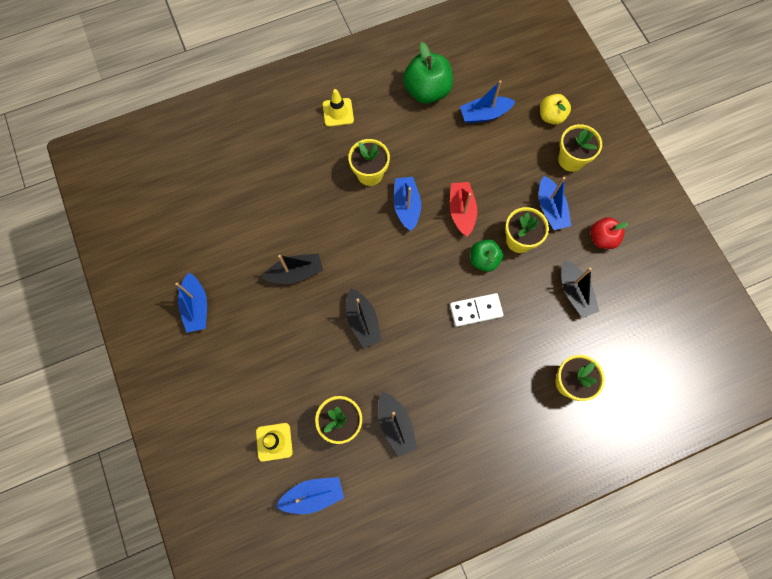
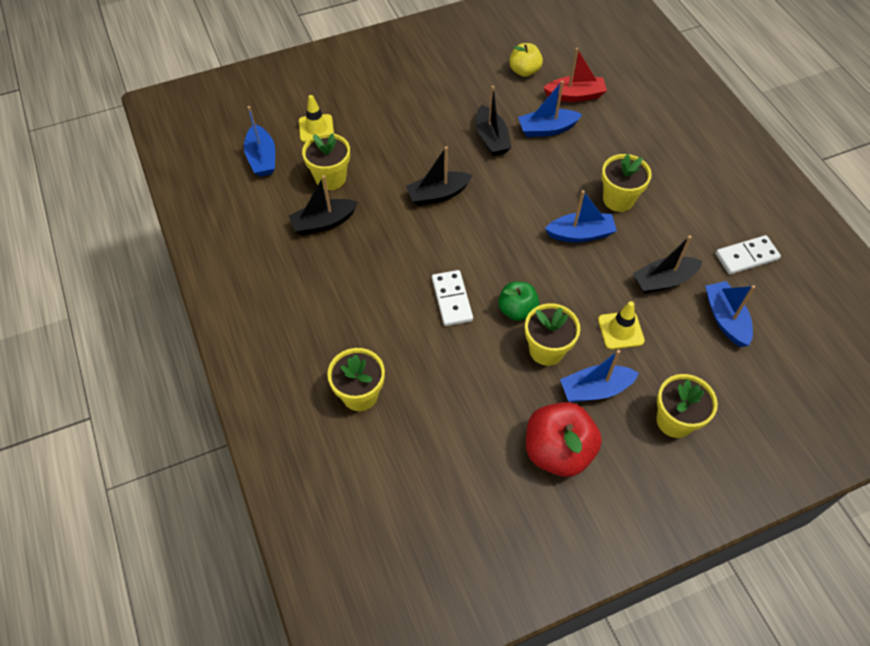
camera: 90 degrees right, 15 degrees down
(196, 307) = (452, 67): blue boat -> blue boat (546, 129)
(338, 112) = (695, 169): yellow traffic cone -> yellow traffic cone (620, 330)
(427, 91) = (746, 256): green apple -> white domino
(461, 211) = (580, 289): red boat -> red boat (575, 95)
(551, 116) = (740, 400): yellow apple -> yellow apple (524, 71)
(574, 293) = (477, 409): black boat -> black boat (663, 281)
(602, 238) = (557, 451): red apple -> red apple, size x1.65

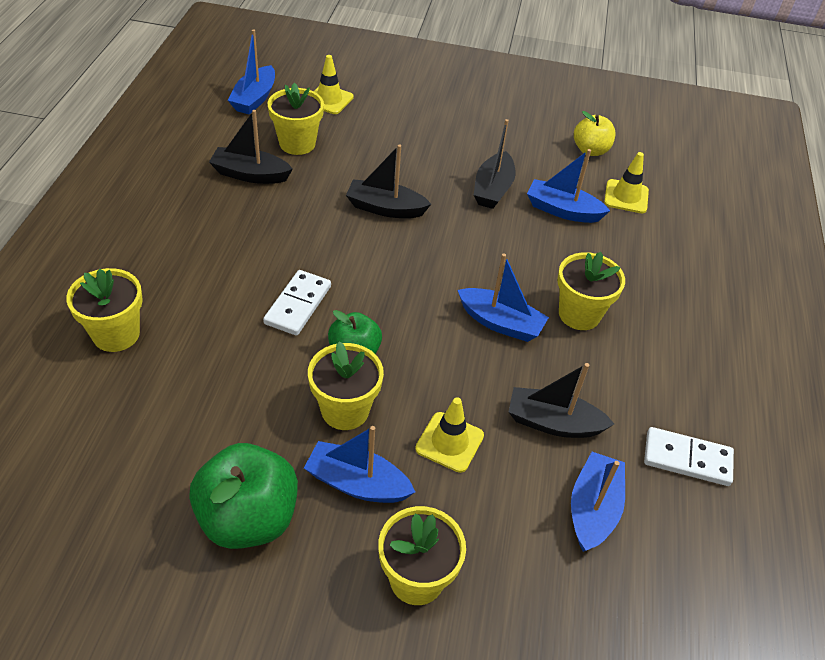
camera: 30 degrees right, 10 degrees down
(557, 451) = (248, 518): red apple -> green apple
(575, 95) = (626, 196): red boat -> yellow traffic cone

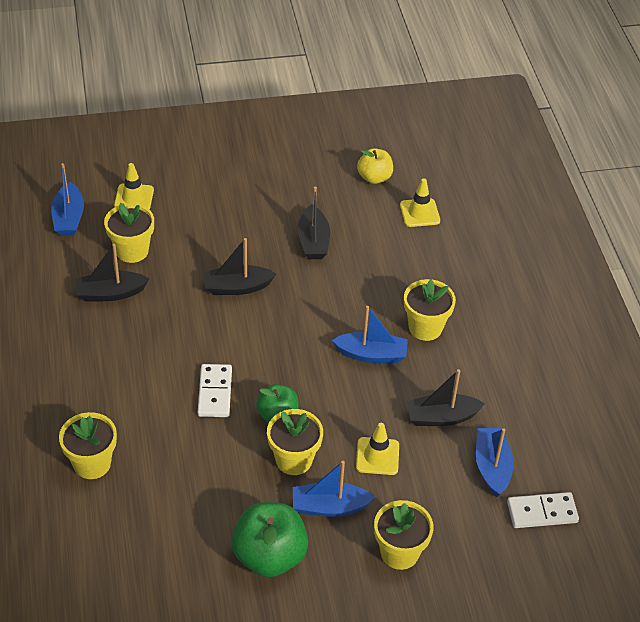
camera: 20 degrees left, 0 degrees up
(562, 210) = (376, 242): blue boat -> none
(687, 458) = (540, 410): white domino -> white domino (542, 512)

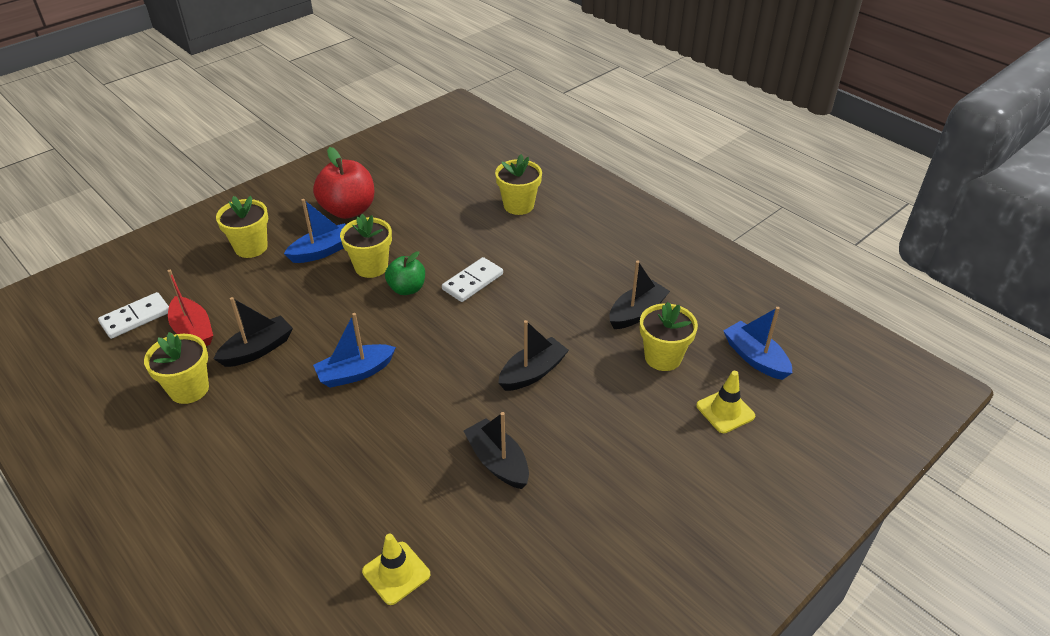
camera: 150 degrees right, 5 degrees down
(215, 392) = (473, 282): white domino -> white domino turned 75 degrees clockwise
(269, 556) = (348, 210): green apple -> red apple
(374, 177) = (489, 598): yellow apple -> none
(377, 456) = (302, 297): yellow traffic cone -> none
(425, 327) = (314, 425): yellow flower pot -> yellow flower pot (189, 389)
(492, 467) = (193, 331): blue boat -> red boat

